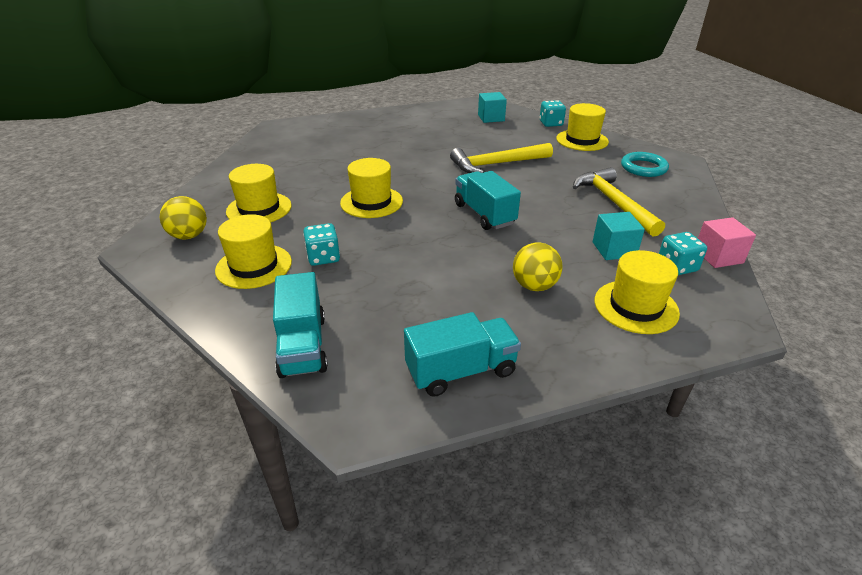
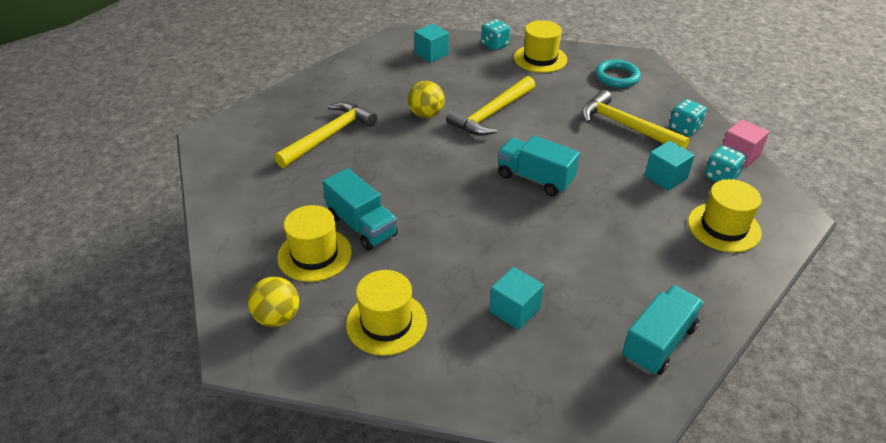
camera: 30 degrees left, 5 degrees up
(302, 345) = (519, 381): turquoise truck -> turquoise truck (361, 226)
(323, 257) = (441, 285): turquoise dice -> turquoise dice (684, 128)
(356, 146) = (330, 135): none -> yellow hammer
(359, 295) = (514, 310): none -> turquoise cube
(371, 202) = (420, 203): yellow hat -> none
(534, 286) = (640, 239): yellow ball -> yellow ball (426, 114)

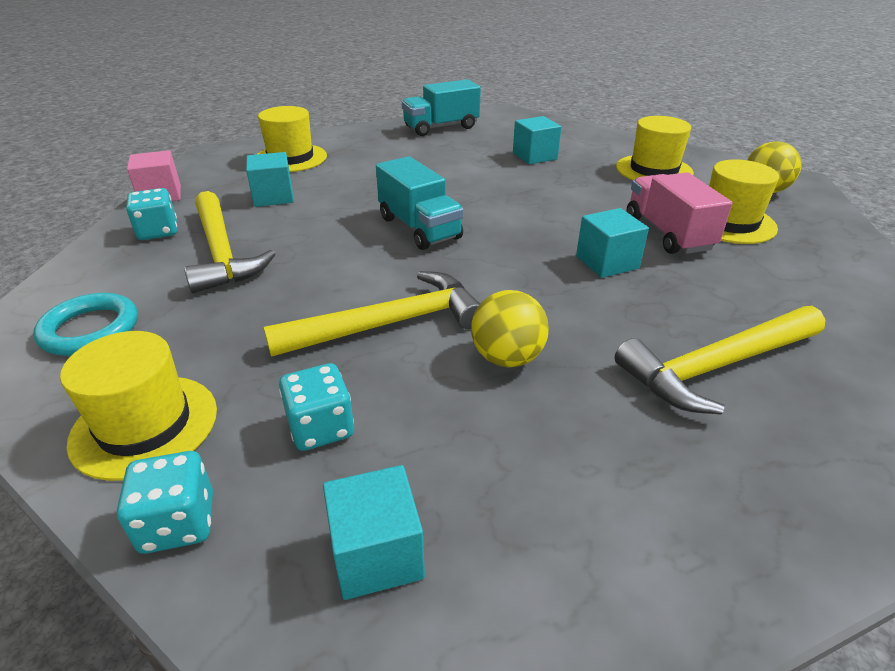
camera: 155 degrees left, 5 degrees down
(361, 226) = (668, 233): turquoise truck -> pink truck
(398, 185) = (607, 262): none -> turquoise cube
(721, 176) = (219, 185): turquoise dice -> turquoise dice (321, 427)

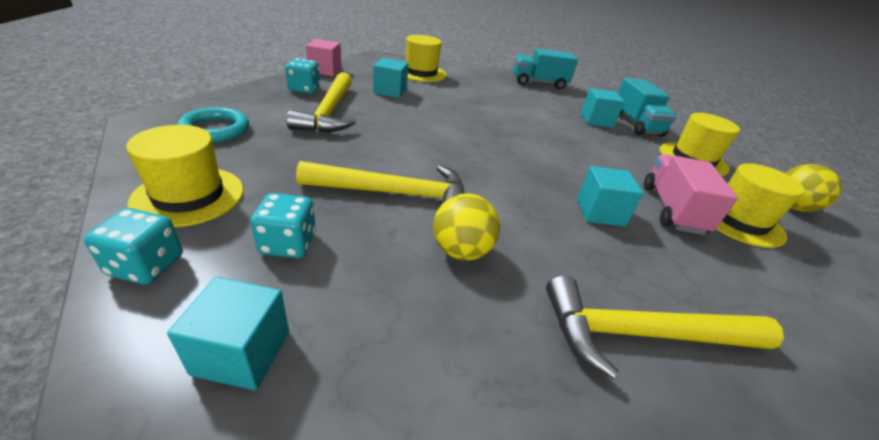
camera: 20 degrees right, 0 degrees up
(419, 228) = (470, 139): turquoise truck -> turquoise truck (636, 124)

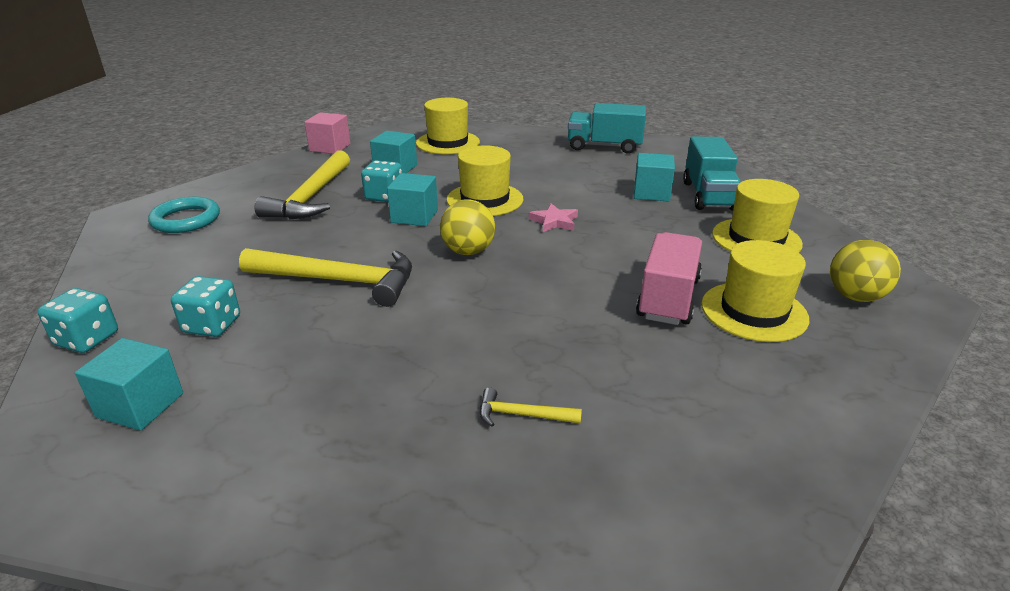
camera: 15 degrees right, 5 degrees down
(189, 196) = (140, 283): yellow hat -> yellow hat (485, 199)
(304, 89) = (296, 171): turquoise dice -> turquoise dice (384, 196)
(461, 251) = (378, 335): yellow ball -> yellow ball (468, 251)
(543, 141) = (554, 221): none -> pink star
(600, 212) = (568, 300): turquoise cube -> turquoise cube (414, 216)
(640, 334) = (521, 415): yellow hammer -> yellow hammer, size x0.44

